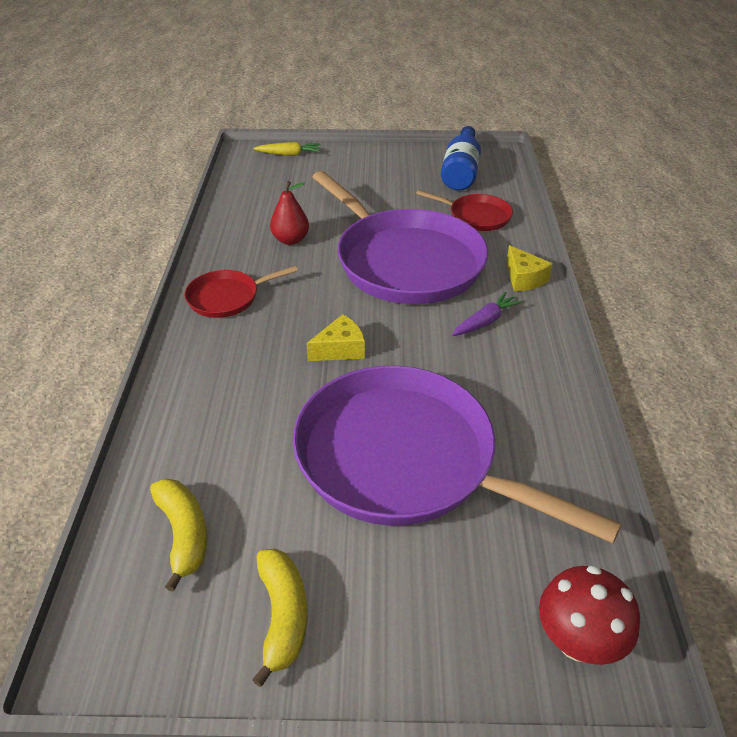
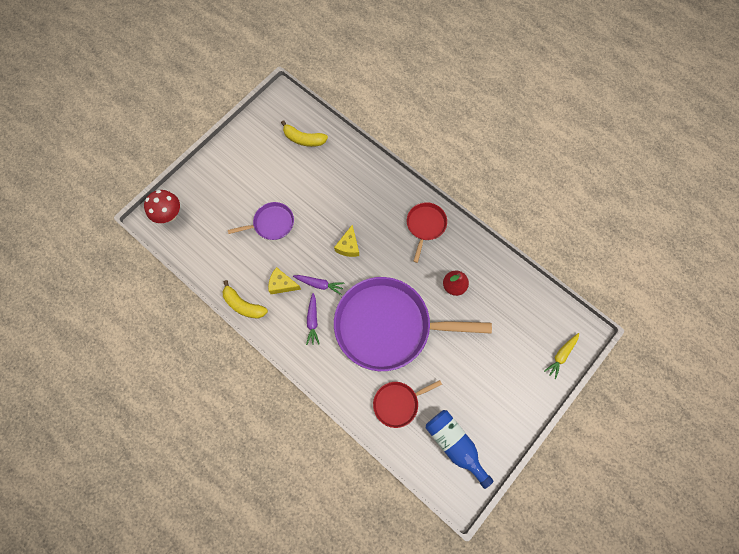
camera: 130 degrees right, 30 degrees up
(283, 616) = (250, 148): yellow banana -> yellow banana (243, 305)
(405, 459) = (271, 223): purple pan -> purple pan, size x0.45
(431, 344) = (319, 284): none -> purple carrot
(524, 279) = (325, 370): yellow cheese -> yellow cheese (282, 284)

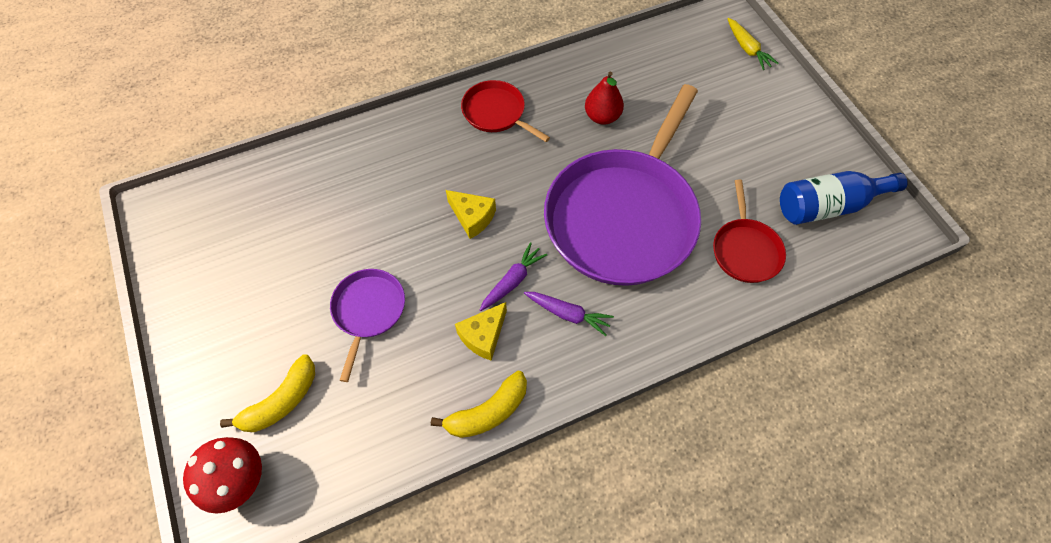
camera: 65 degrees left, 10 degrees down
(304, 139) = (254, 207): yellow banana -> yellow banana (281, 401)

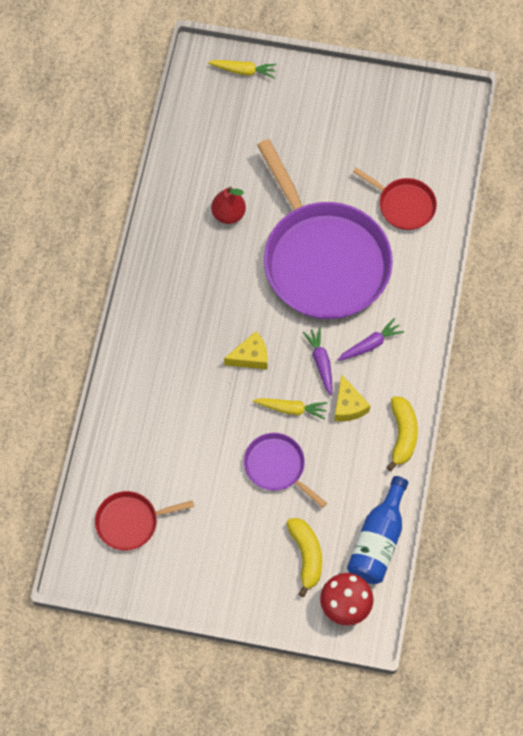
camera: 55 degrees left, 5 degrees up
(442, 285) = (291, 409): none -> yellow carrot
(496, 113) = (168, 283): red pan -> red pan (130, 522)
(828, 206) = (410, 129): blue bottle -> blue bottle (378, 540)

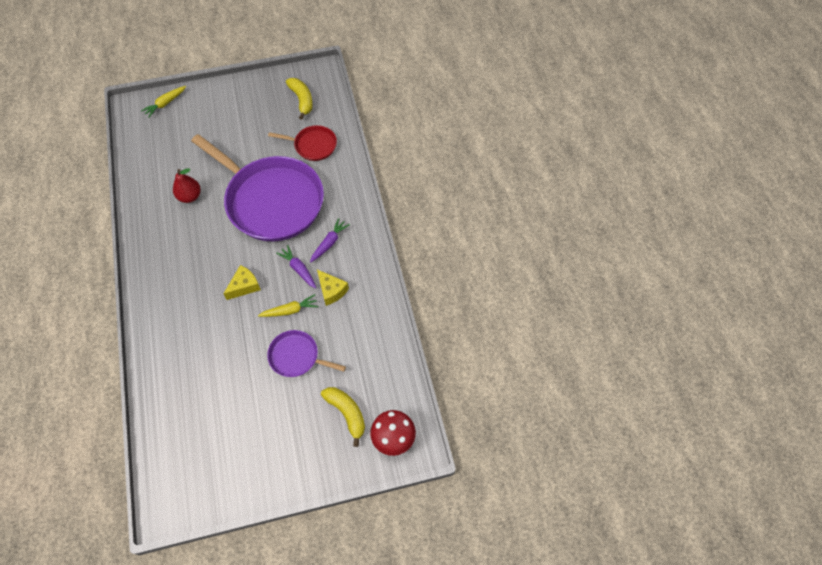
camera: 25 degrees left, 5 degrees down
(130, 522) = (196, 449): red pan -> none
(243, 71) = (165, 103): yellow carrot -> yellow carrot turned 150 degrees clockwise
(378, 540) = (396, 378): blue bottle -> none
(402, 435) = (380, 294): yellow banana -> yellow banana (302, 100)

